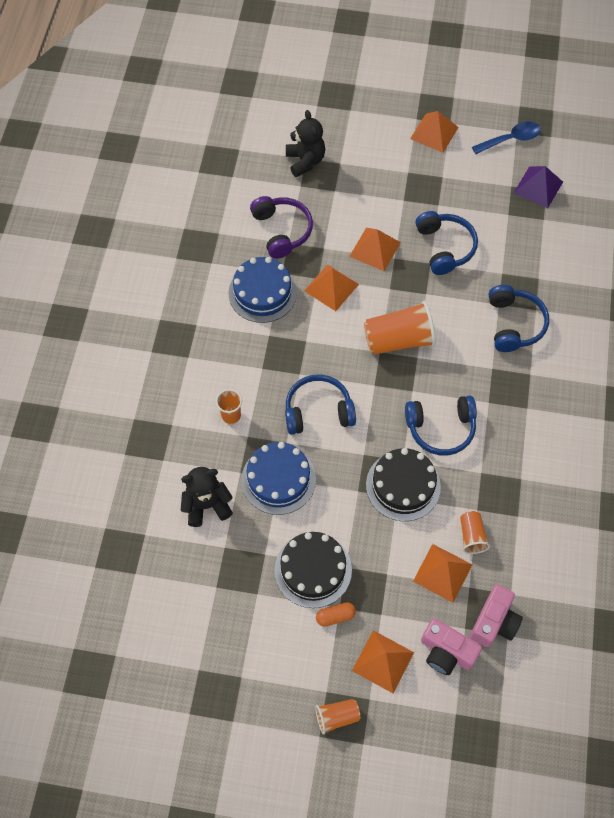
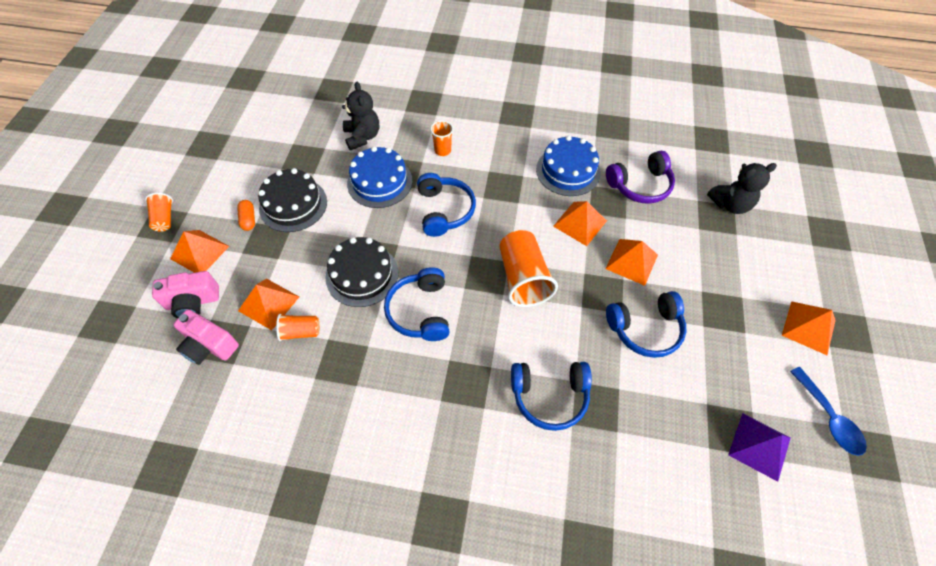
camera: 90 degrees right, 5 degrees down
(446, 652) = (193, 302): pink camera -> pink camera turned 135 degrees counterclockwise

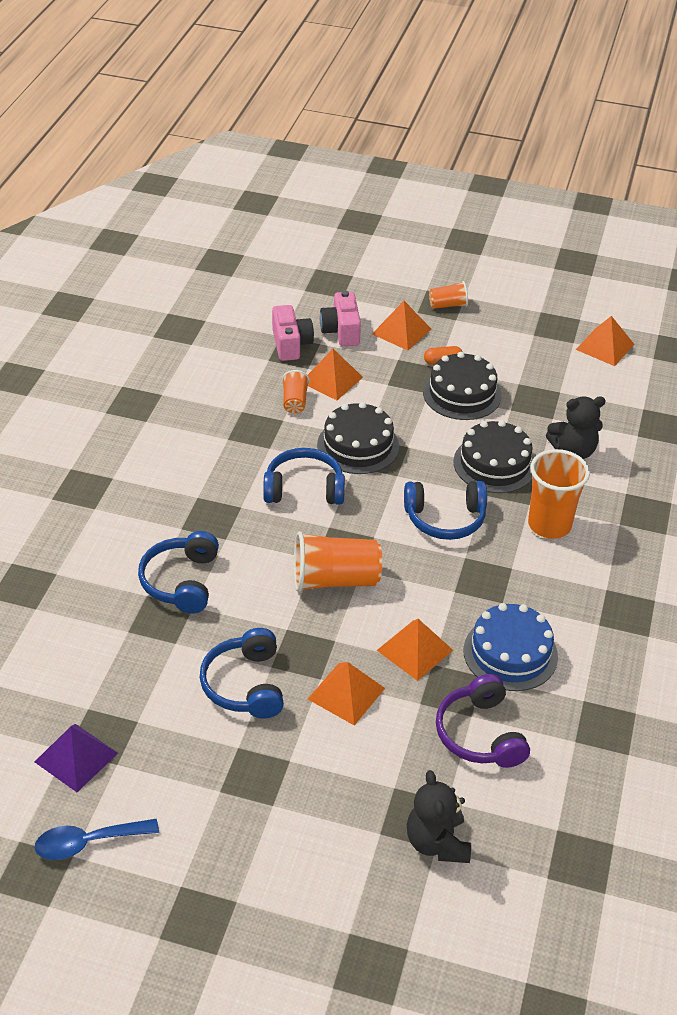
camera: 95 degrees right, 15 degrees down
(209, 345) = (291, 344): pink camera -> pink camera turned 135 degrees clockwise
(379, 182) = (494, 464): blue cake -> black cake
(442, 150) = (549, 525): orange cup -> orange cup, size x1.87
(808, 327) = (212, 870): orange pyramid -> orange pyramid (605, 346)

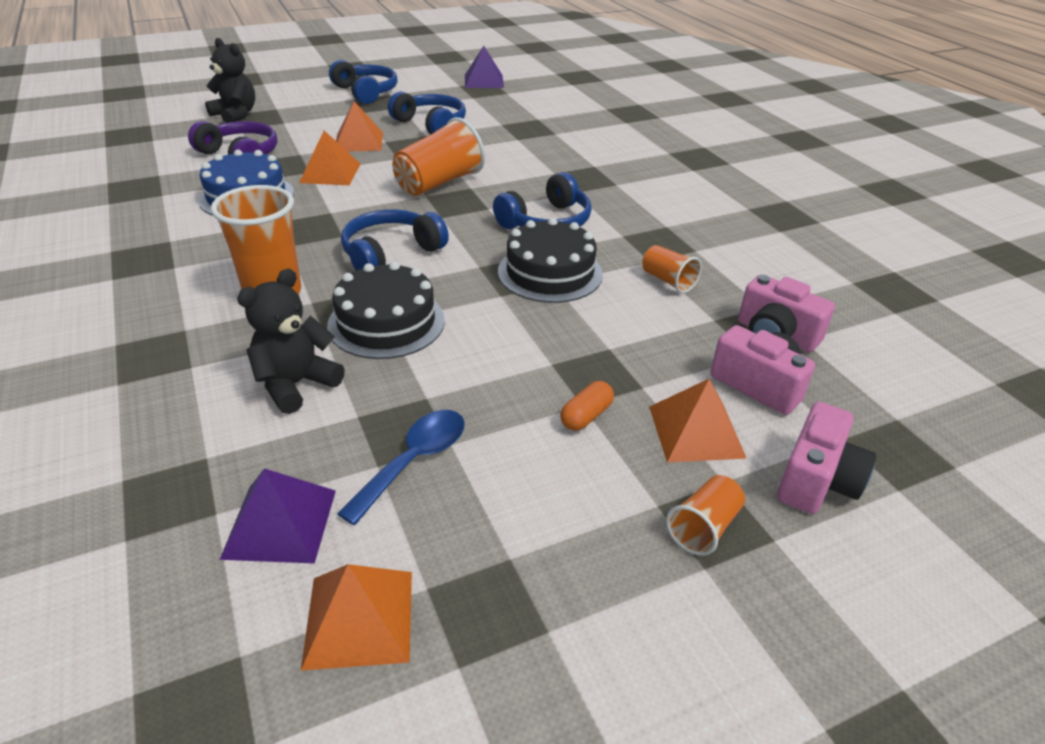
camera: 140 degrees right, 5 degrees down
(87, 843) = (434, 67): blue spoon -> blue spoon (414, 461)
(181, 581) = (545, 145): blue headphones -> blue headphones (366, 92)
(331, 379) = (672, 320): orange pyramid -> none
(379, 293) = (816, 480): none -> pink camera
(462, 394) = (510, 384): black cake -> none
(617, 391) = (280, 523): none -> purple pyramid

